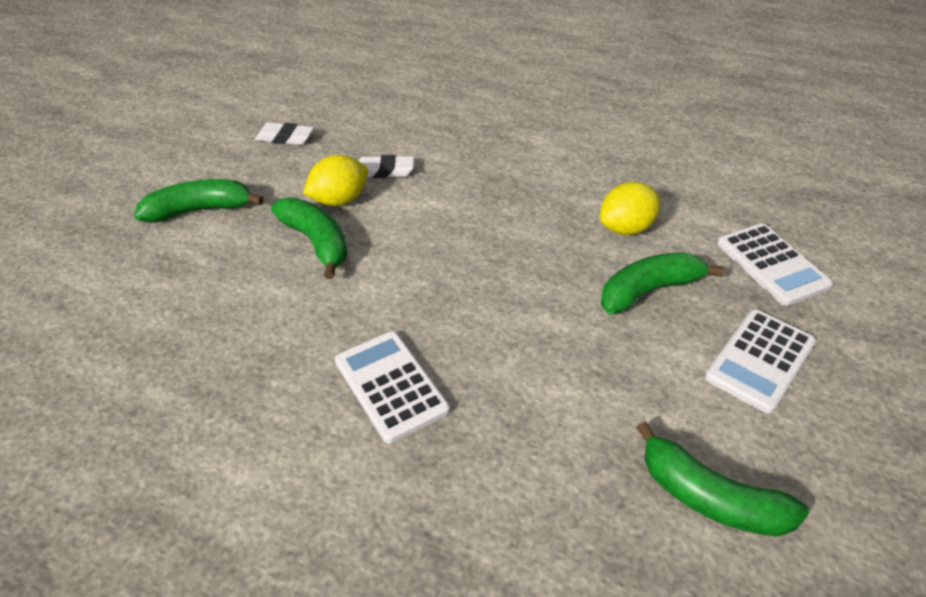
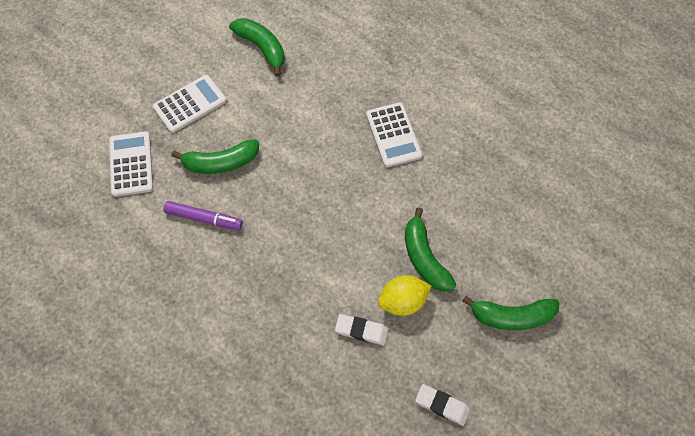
camera: 165 degrees left, 20 degrees up
(626, 228) = (204, 218): yellow lemon -> purple marker

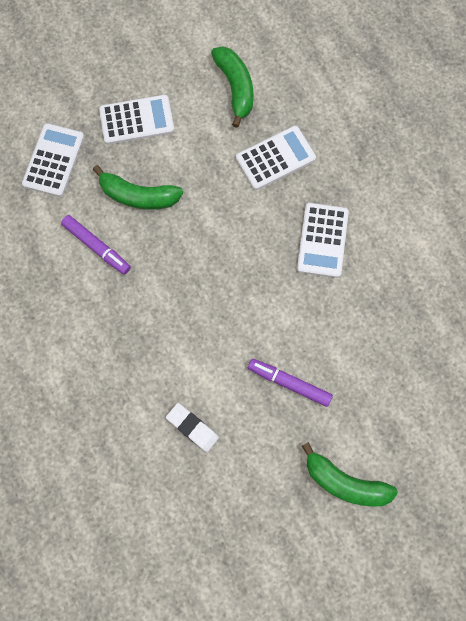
camera: 25 degrees right, 10 degrees up
(322, 88) = (275, 158): none -> white calculator
(403, 301) = (246, 417): yellow lemon -> none
(424, 258) = (289, 383): green banana -> purple marker
(442, 405) = (232, 536): white eraser -> none

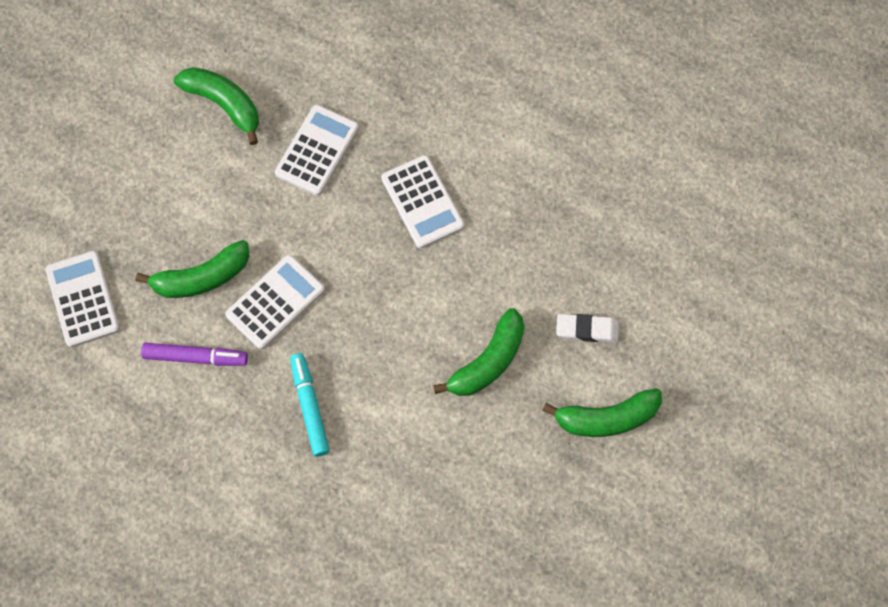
camera: 35 degrees left, 5 degrees down
(137, 120) = (142, 202): white calculator -> white calculator (275, 302)
(146, 331) = (309, 407): none -> turquoise marker
(192, 427) = (423, 468): white eraser -> white eraser (587, 330)
(289, 383) = (488, 361): purple marker -> green banana

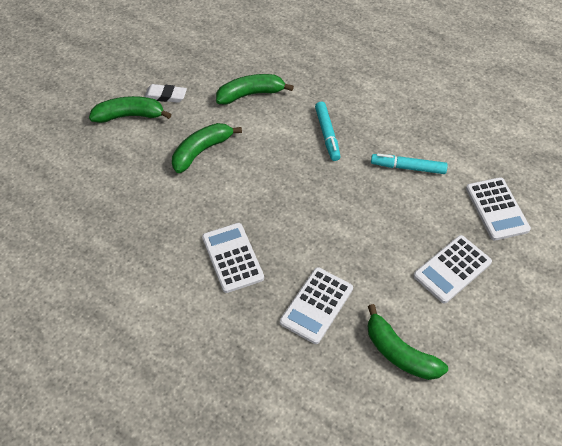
camera: 175 degrees left, 15 degrees down
(195, 357) = (408, 167): purple marker -> turquoise marker
(201, 278) = (408, 217): green banana -> green banana (251, 94)
(275, 302) = (351, 197): white calculator -> white calculator (452, 269)
(587, 330) = (127, 164): white eraser -> white eraser (165, 96)

